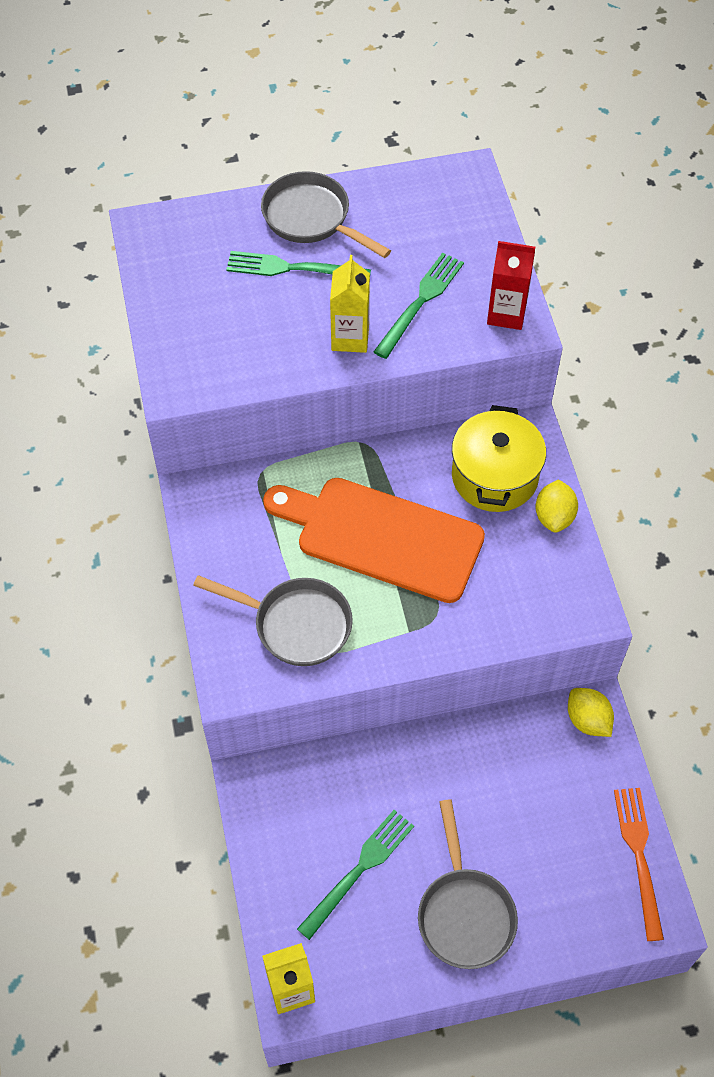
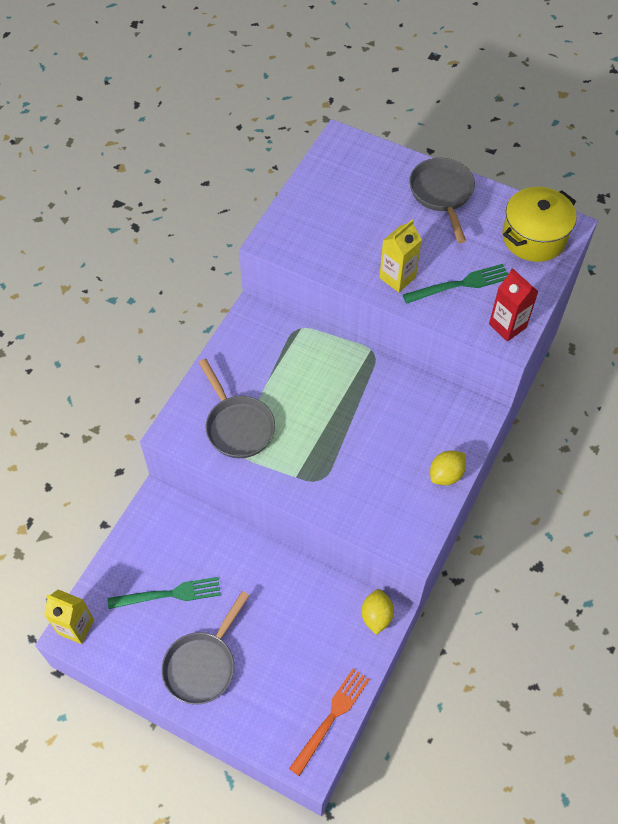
camera: 40 degrees right, 0 degrees up
(291, 268) = (401, 215): green fork -> none
(381, 537) = (331, 412): orange cutting board -> none
(494, 476) = (432, 425): yellow pot -> yellow pot (534, 237)

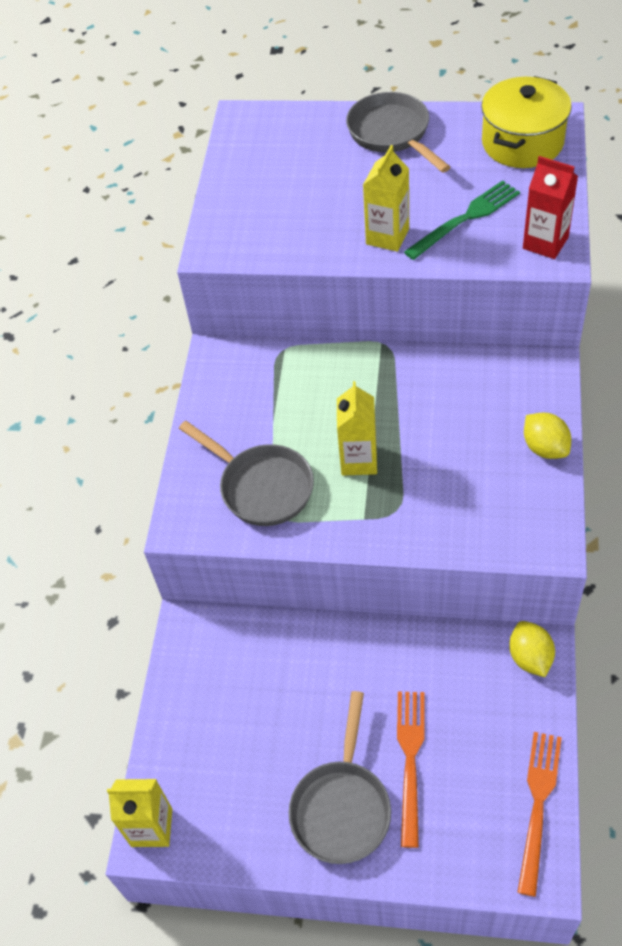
camera: 15 degrees left, 5 degrees down
(170, 594) = (258, 734): green fork -> none
(262, 651) = (410, 758): none -> orange fork
(312, 433) = (359, 460): none -> yellow carton
(446, 475) = (545, 448): yellow lemon -> yellow lemon turned 60 degrees counterclockwise

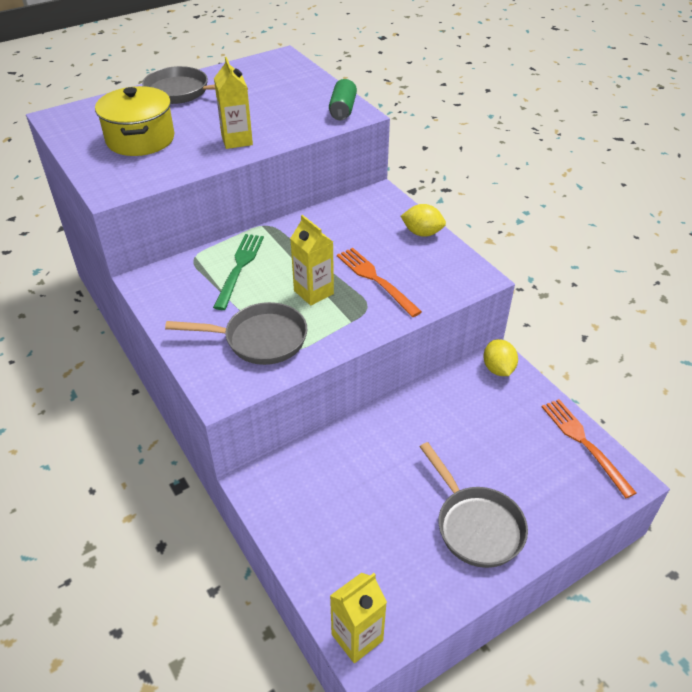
camera: 45 degrees left, 10 degrees down
(410, 758) = (488, 467): orange fork -> orange fork (375, 279)
(466, 218) = (279, 114): green fork -> green fork (239, 267)
(522, 142) = (274, 71): yellow pot -> yellow pot (140, 139)
(530, 657) = (498, 369): yellow lemon -> yellow lemon turned 45 degrees clockwise
(545, 243) = (342, 109): red carton -> green can

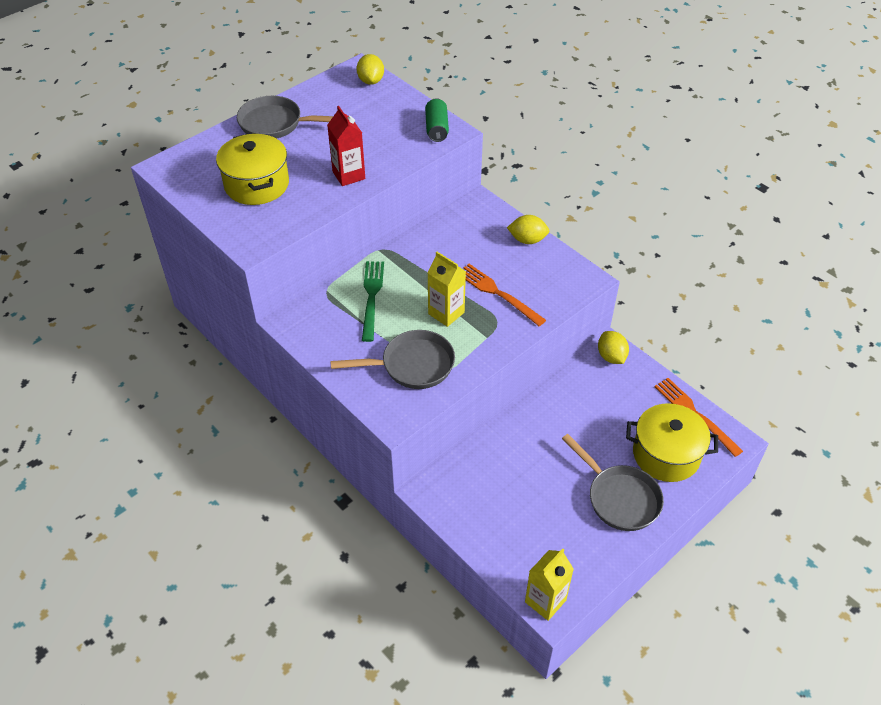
camera: 10 degrees left, 5 degrees up
(237, 140) = (348, 175): yellow carton -> red carton
(290, 66) = (371, 81): none -> yellow lemon
(542, 483) = (666, 454): none -> yellow pot

